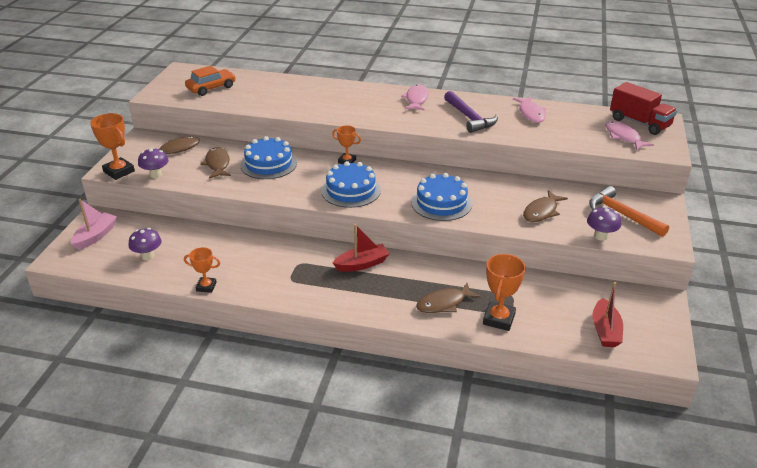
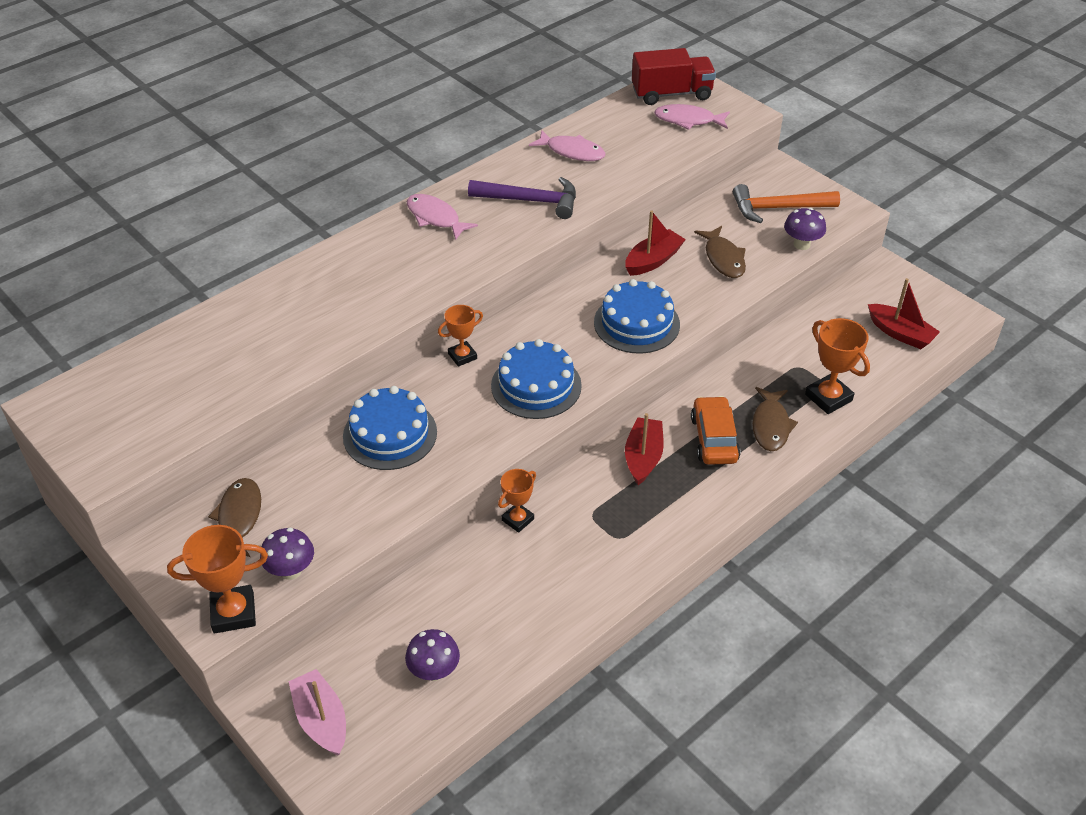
camera: 55 degrees left, 10 degrees up
(206, 287) = (563, 631): orange trophy -> orange trophy (518, 519)
(211, 88) = (161, 395): orange car -> orange car (714, 439)
(217, 164) = (333, 488): brown fish -> none
(503, 188) = (653, 260): none -> red boat

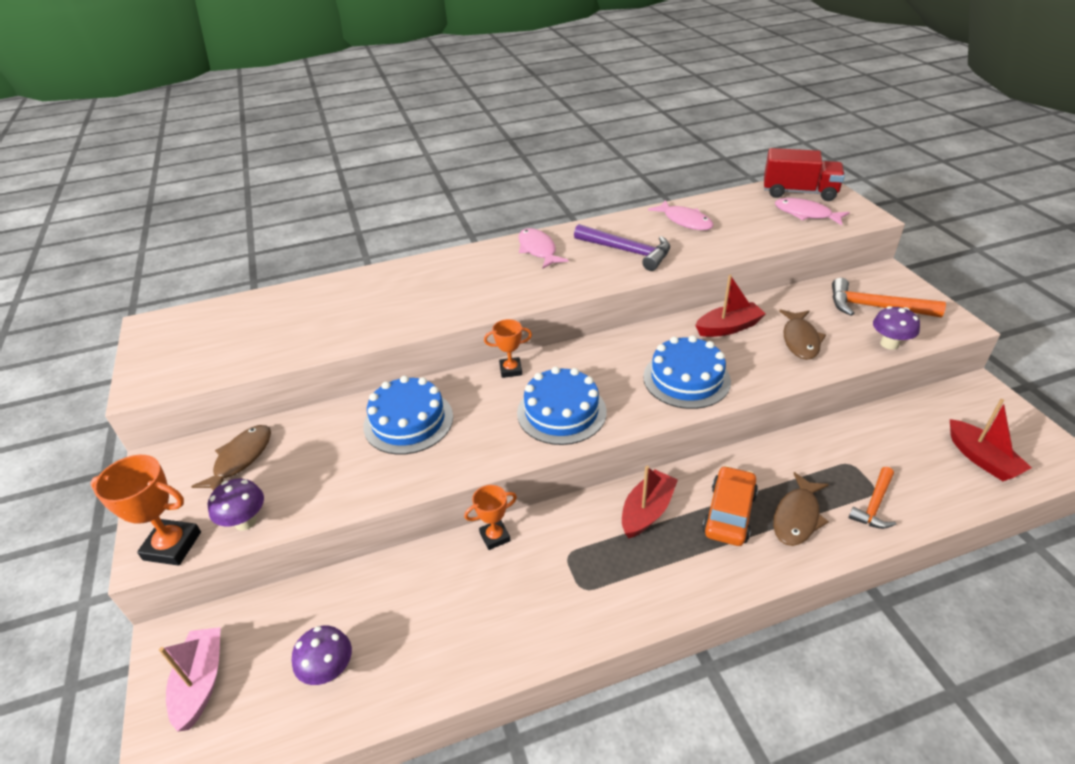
camera: 25 degrees right, 5 degrees down
(828, 397) = (874, 505): orange trophy -> orange hammer

